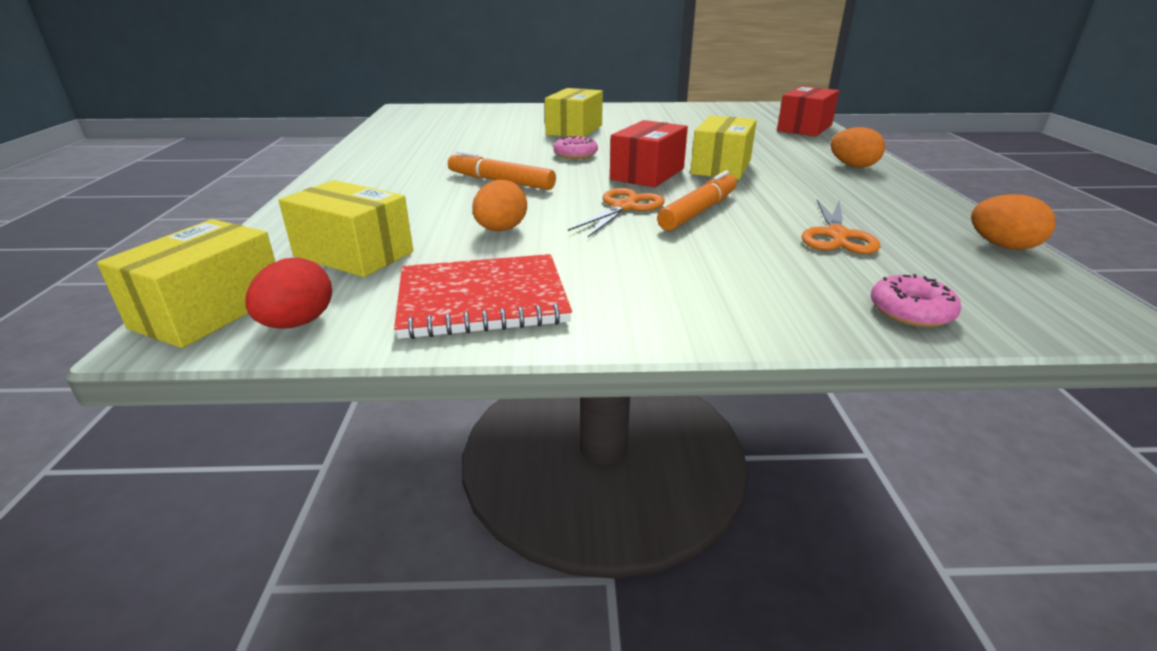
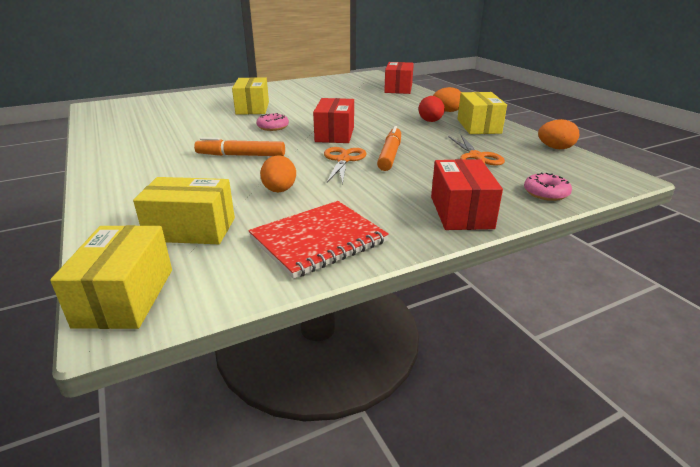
camera: 25 degrees left, 0 degrees up
(297, 323) = (208, 287): red egg -> red egg (430, 121)
(721, 167) = (375, 123): yellow box -> yellow box (478, 126)
(727, 308) = (461, 212): none -> red box

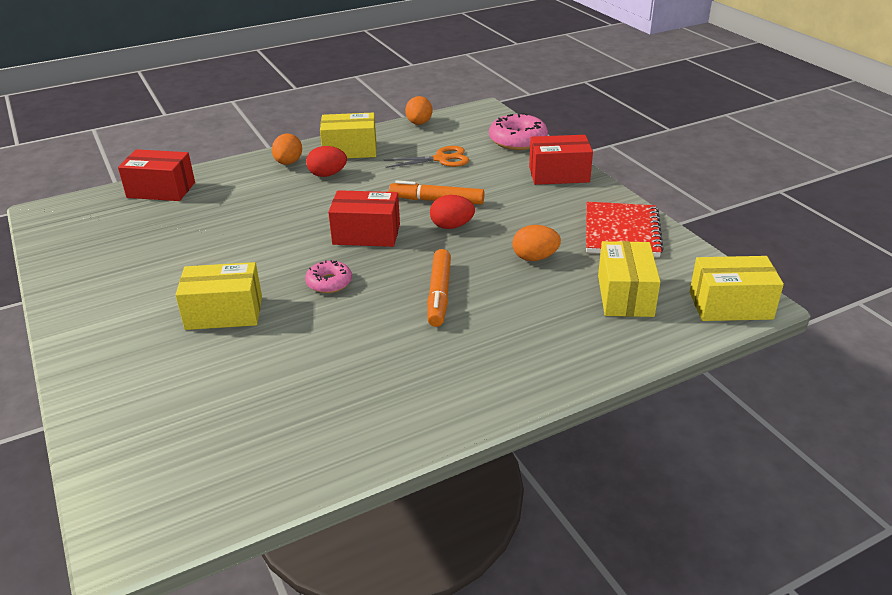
camera: 90 degrees left, 5 degrees up
(318, 240) = (622, 232): red notebook -> red notebook turned 45 degrees clockwise
(343, 160) = (452, 226): orange scissors -> red egg
(546, 193) = (518, 140): pink donut -> pink donut, size x1.65

